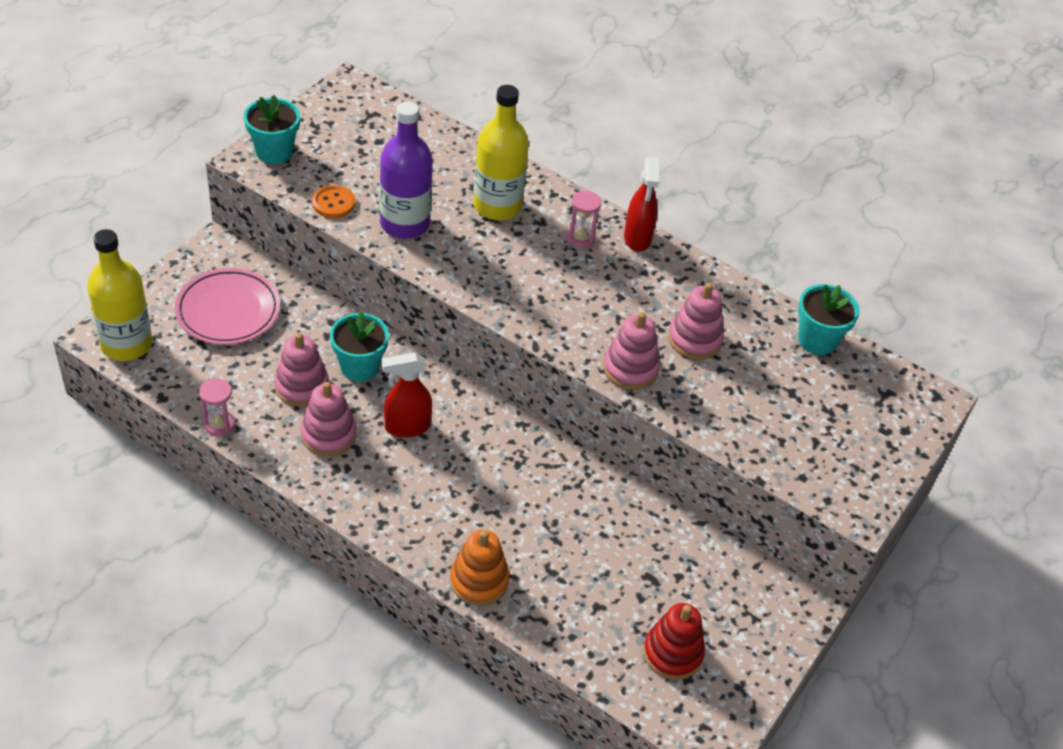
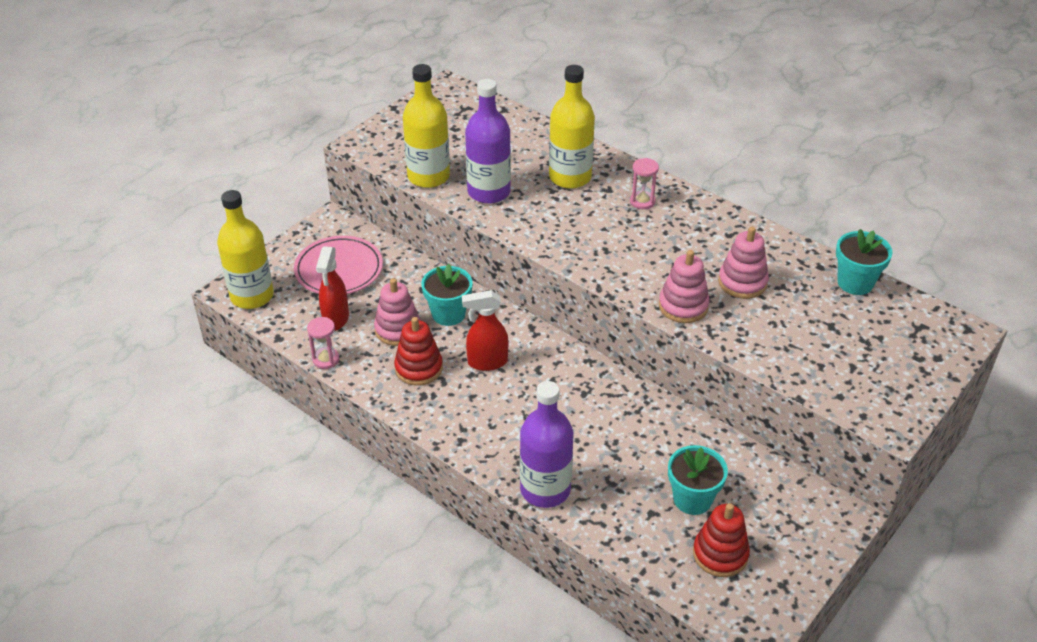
camera: 10 degrees right, 5 degrees down
(274, 152) = (381, 138): turquoise flower pot -> turquoise flower pot (692, 499)
(328, 435) = (418, 368): pink stacking toy -> red stacking toy
(333, 203) = (428, 176): orange button -> yellow bottle
(479, 581) = (545, 489): orange stacking toy -> purple bottle
(637, 238) = (693, 202): red spray bottle -> red spray bottle (336, 319)

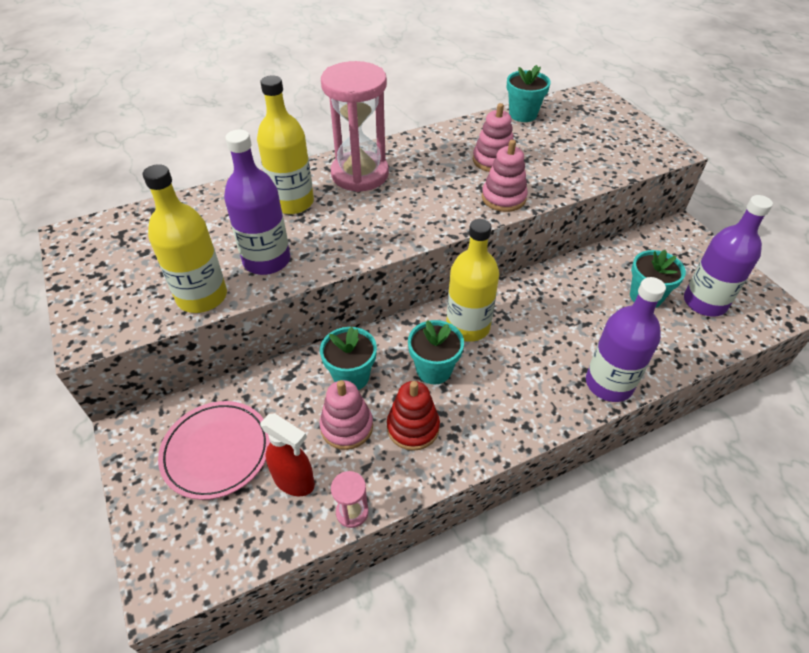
camera: 65 degrees left, 5 degrees up
(252, 296) = (192, 563): yellow bottle -> yellow bottle (468, 326)
(487, 362) = (434, 370): red spray bottle -> turquoise flower pot
(642, 201) = (360, 174): pink hourglass -> pink hourglass, size x2.41
(720, 554) = (704, 302): red stacking toy -> purple bottle

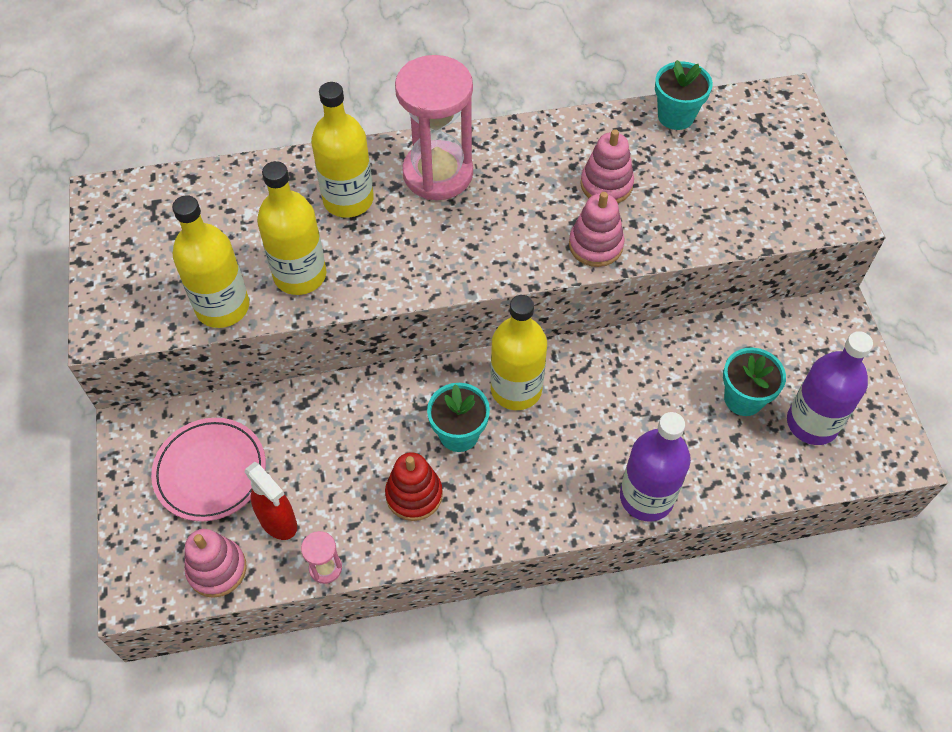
camera: 15 degrees right, 10 degrees up
(267, 260) = (300, 275): purple bottle -> yellow bottle
(347, 427) = (346, 477): pink stacking toy -> pink stacking toy (217, 569)
(351, 376) = (367, 420): turquoise flower pot -> none

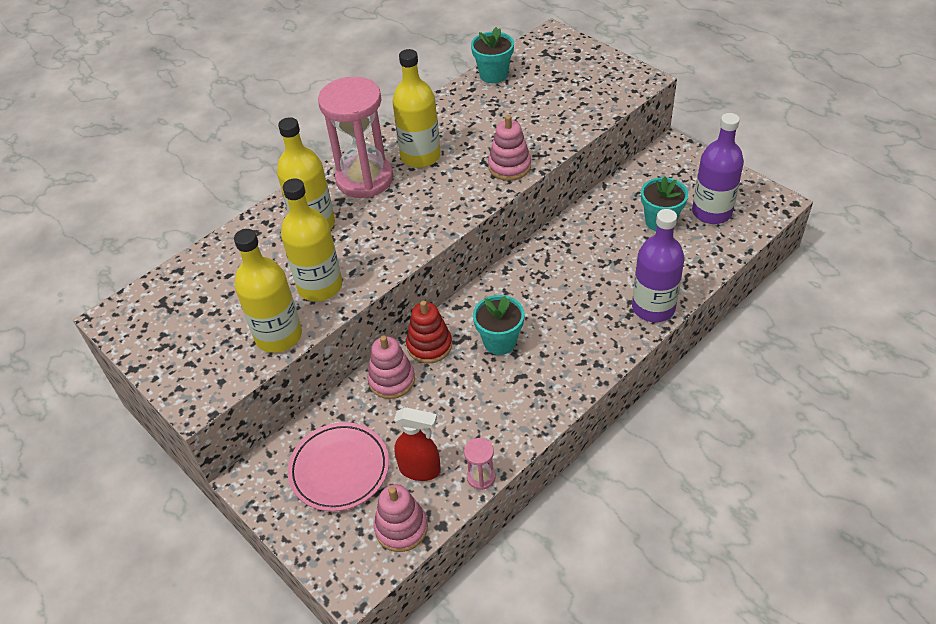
camera: 30 degrees left, 10 degrees down
(414, 495) = (502, 395): red stacking toy -> red stacking toy (429, 345)
(516, 389) = (514, 294): yellow bottle -> yellow bottle (420, 156)
(606, 185) = (484, 131): pink stacking toy -> pink stacking toy (391, 380)

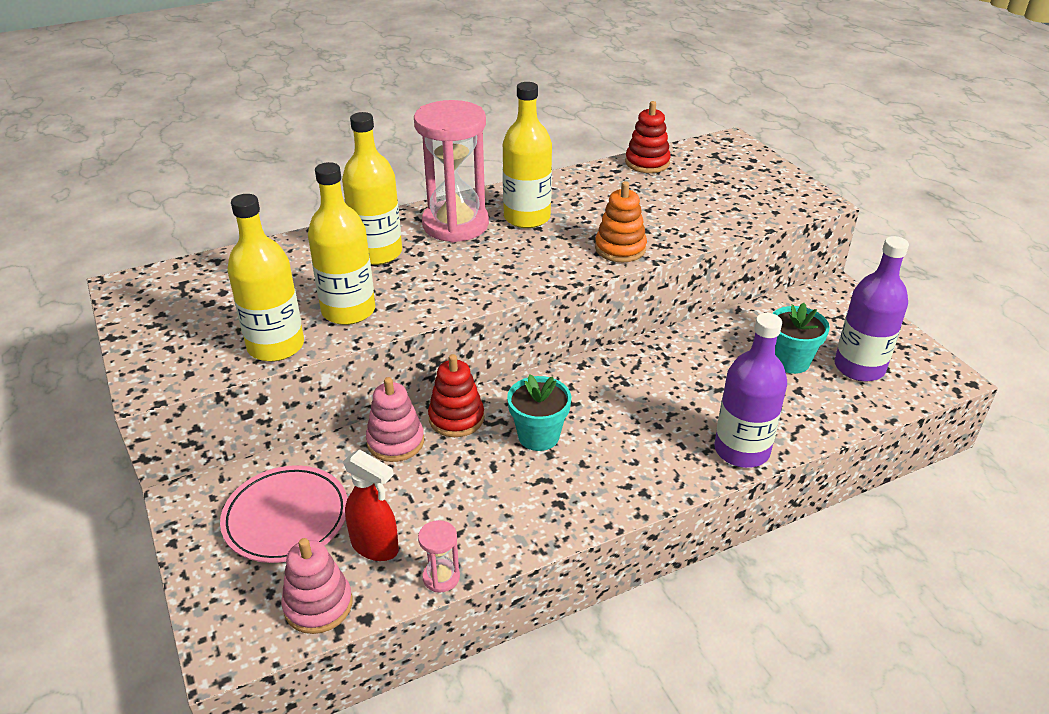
camera: 15 degrees right, 10 degrees down
(493, 75) = (647, 163): turquoise flower pot -> red stacking toy
(509, 166) = (620, 248): pink stacking toy -> orange stacking toy

